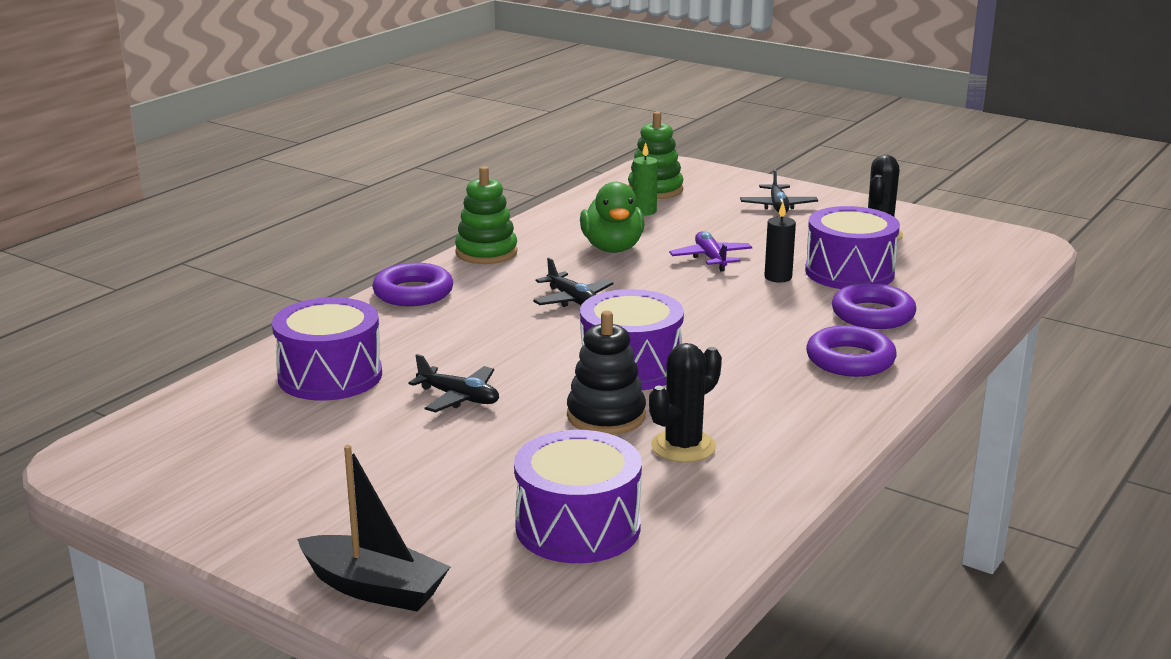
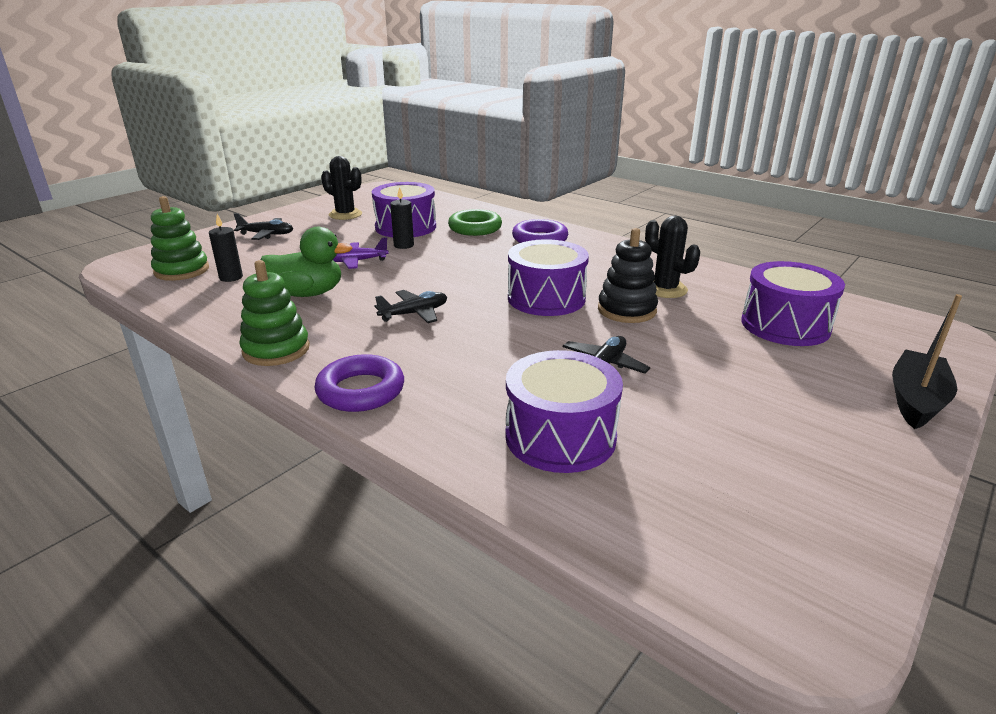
camera: 85 degrees left, 5 degrees up
(644, 211) = (231, 277): green candle -> black candle
(873, 314) = (475, 228): purple ring -> green ring

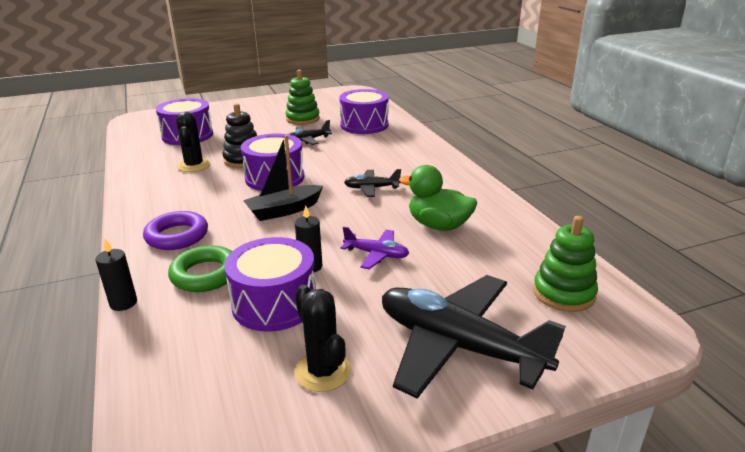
camera: 150 degrees left, 0 degrees up
(231, 277) = (507, 266): black candle -> black candle (123, 303)
(266, 234) = (458, 346): black plane -> black plane, size x2.15
(276, 350) = (474, 185): green stacking toy -> green stacking toy (303, 119)
(361, 390) = (435, 155): purple ring -> none
(916, 400) = (216, 107): black boat -> black boat (284, 210)

